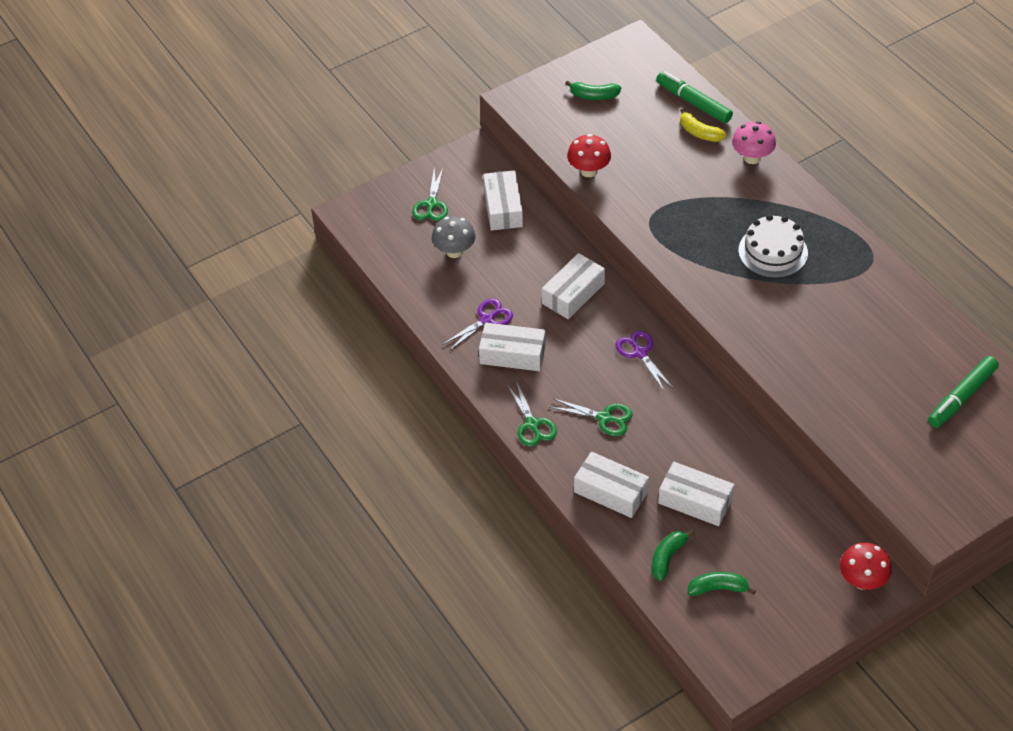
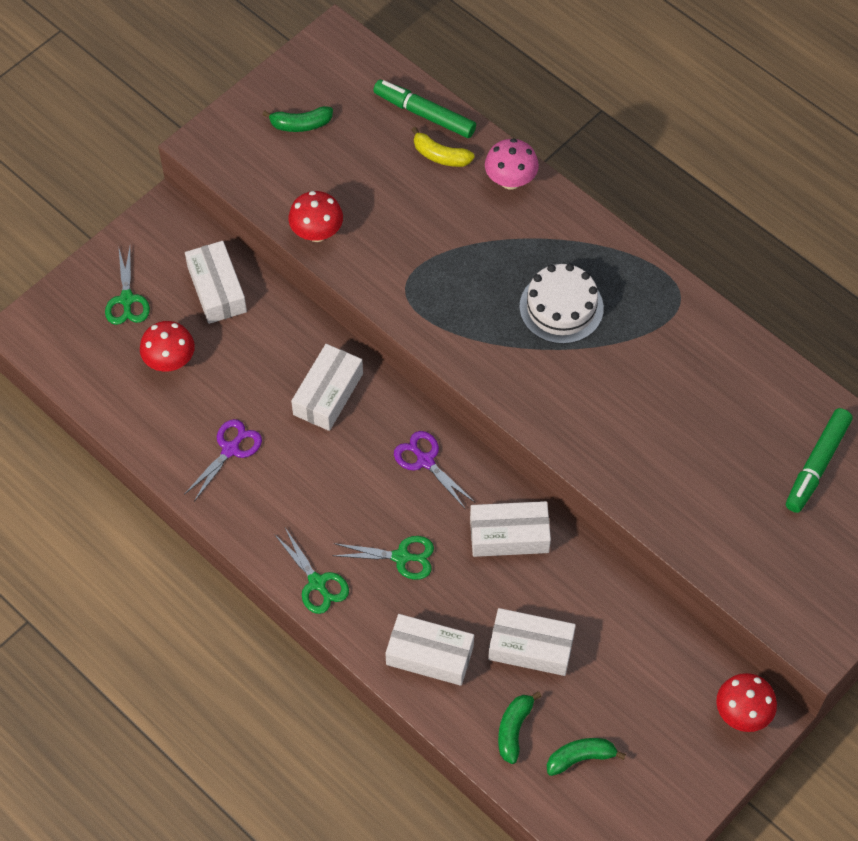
camera: 15 degrees left, 10 degrees up
(454, 251) = (170, 361): grey mushroom -> red mushroom
(512, 354) = (272, 491): white box -> white box (509, 535)

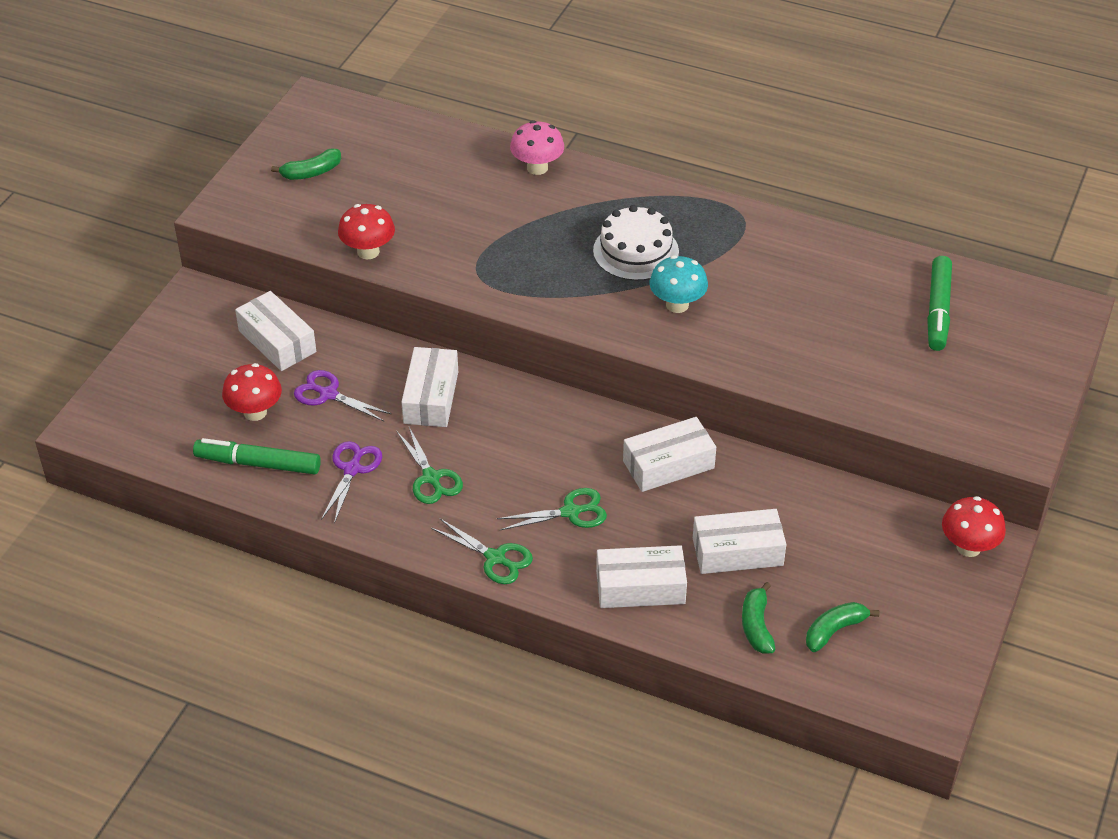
camera: 20 degrees left, 15 degrees down
(127, 299) = (186, 373): green scissors -> green scissors (431, 478)
(424, 114) = (429, 137): green marker -> green marker (258, 463)
(425, 461) = (555, 426): purple scissors -> purple scissors (328, 394)
(440, 156) = (460, 165): yellow banana -> none
(573, 381) = (677, 305): none -> turquoise mushroom

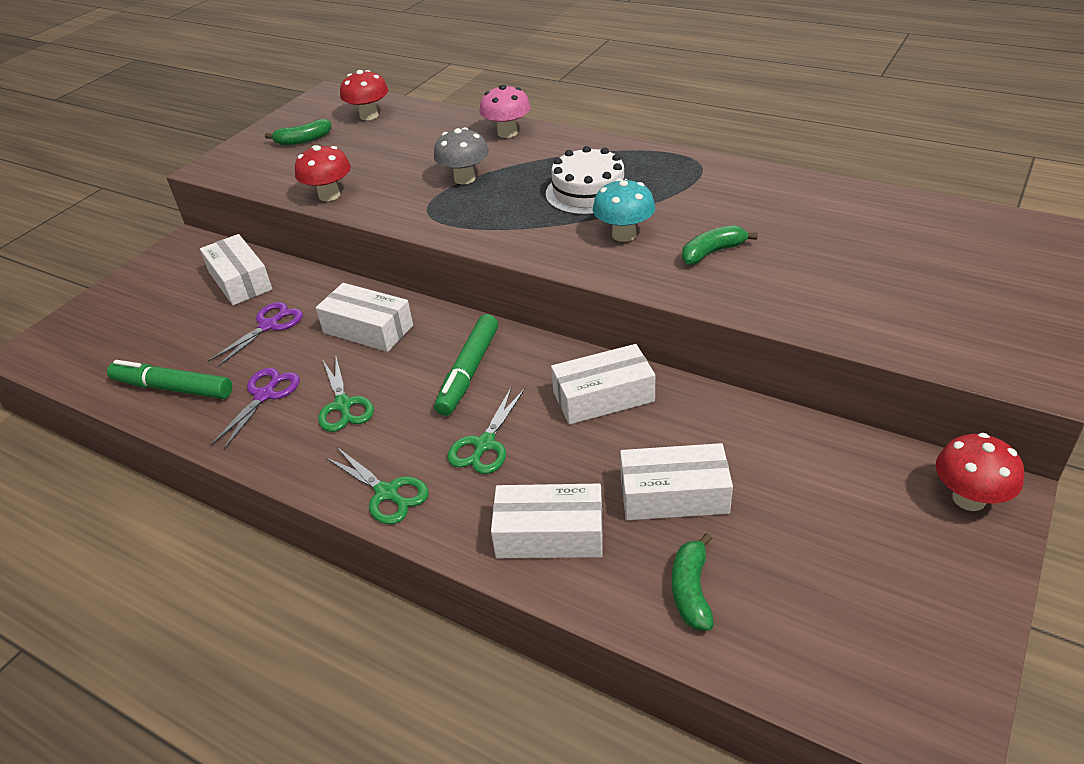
camera: 10 degrees right, 5 degrees down
(255, 412) = (192, 341): red mushroom -> red mushroom (369, 116)
(328, 394) = (269, 325): purple scissors -> purple scissors turned 90 degrees clockwise
(431, 397) = (368, 329): white box -> white box turned 75 degrees counterclockwise
(506, 231) = (464, 179): none -> grey mushroom
(570, 512) = (484, 444): green scissors -> green scissors turned 120 degrees clockwise
(834, 630) = (795, 602): green banana -> green banana (712, 252)
(938, 310) = (912, 238): green marker -> green marker (468, 372)

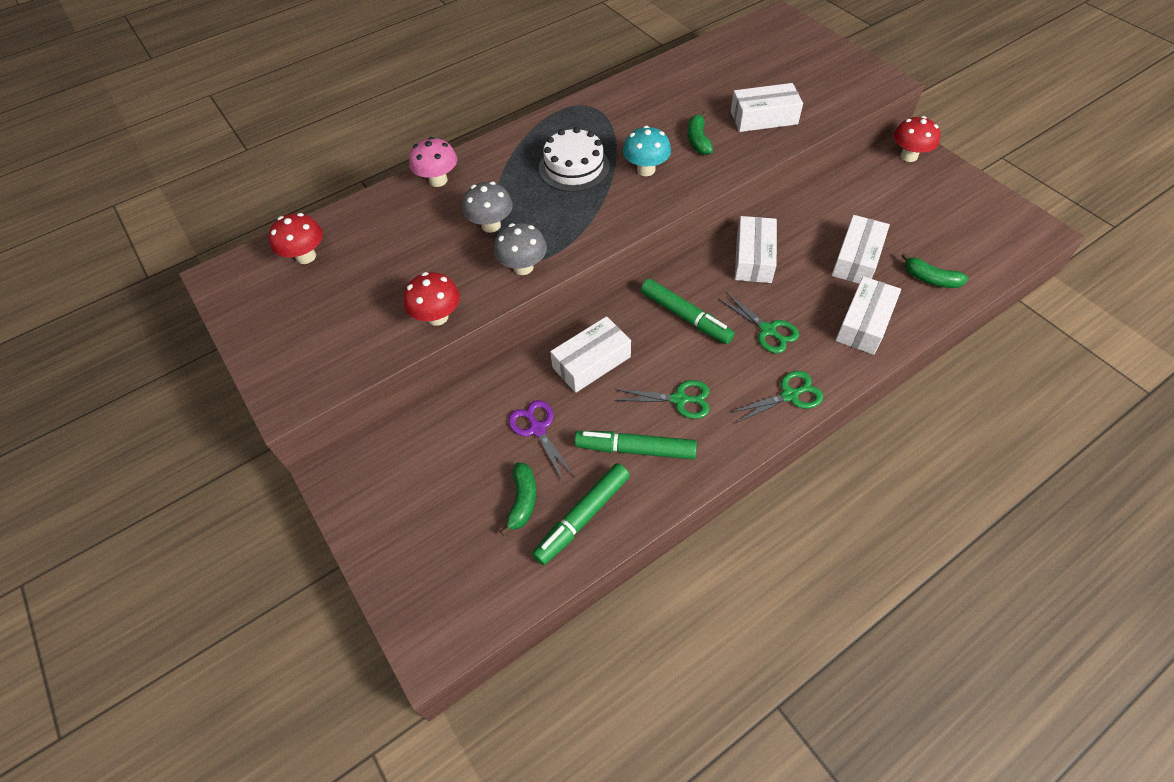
camera: 65 degrees left, 15 degrees up
(240, 281) = (446, 439): white box -> white box (763, 118)
(265, 395) = (635, 449): purple scissors -> green marker
(303, 140) = (305, 314): green banana -> green banana (522, 500)
(418, 214) = (523, 267): none -> grey mushroom

